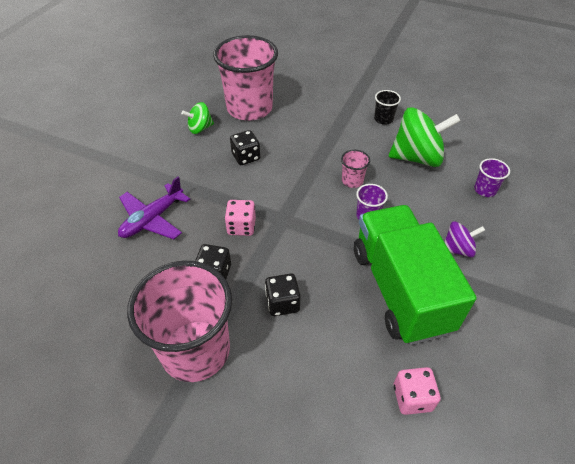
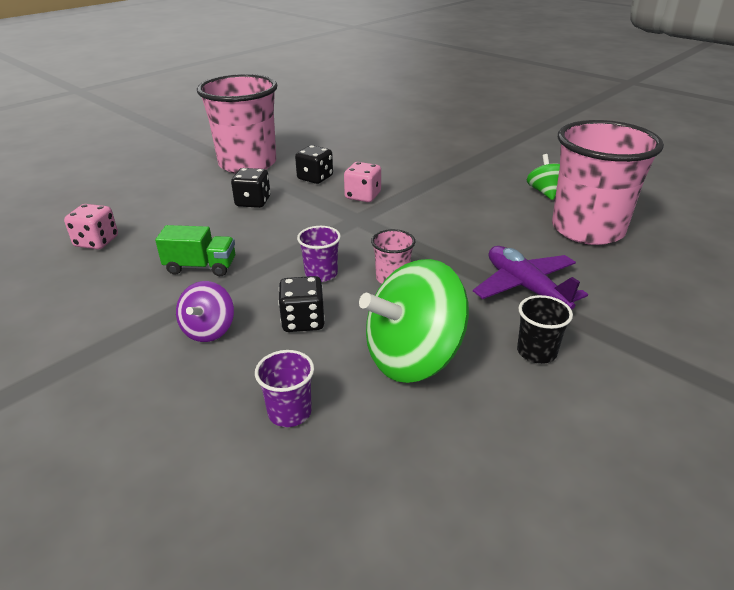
camera: 110 degrees right, 15 degrees down
(152, 219) = (402, 159): purple plane -> purple plane (525, 288)
(246, 157) = (477, 213): black dice -> black dice (303, 321)
(400, 289) = (201, 267): green truck -> green truck, size x0.43
(417, 157) = (413, 358): green spinning top -> green spinning top turned 45 degrees clockwise

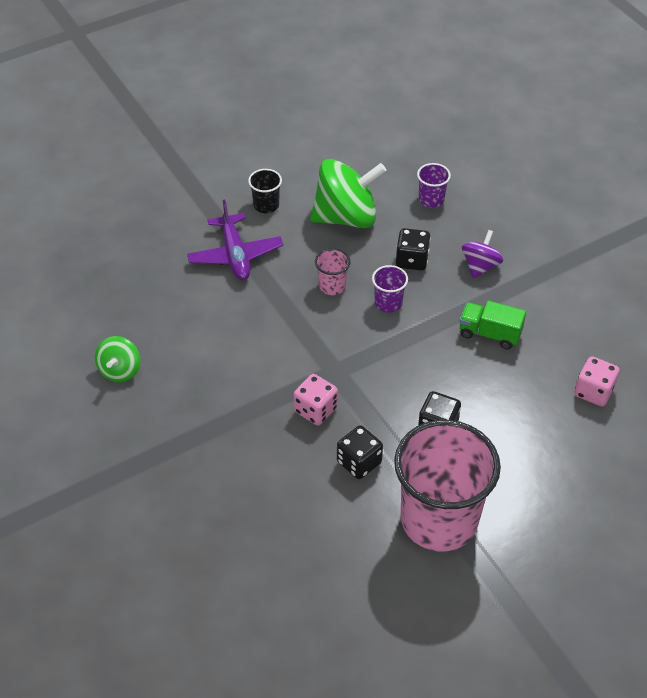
camera: 165 degrees left, 15 degrees up
(587, 229) = (130, 306): pink cup -> none

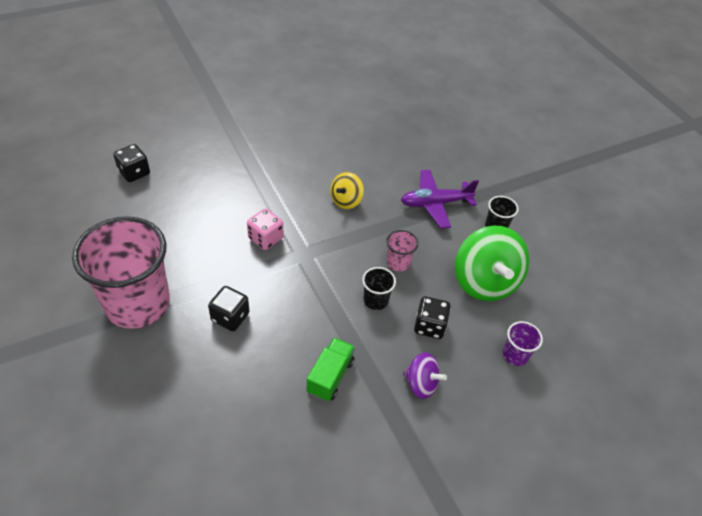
camera: 90 degrees right, 0 degrees up
(120, 370) = (322, 137): green spinning top -> none
(241, 337) = (346, 201): none -> yellow spinning top
(359, 462) = (208, 259): black dice -> black dice (134, 172)
(388, 303) = (375, 300): purple cup -> black cup
(593, 392) = (242, 458): pink dice -> none

